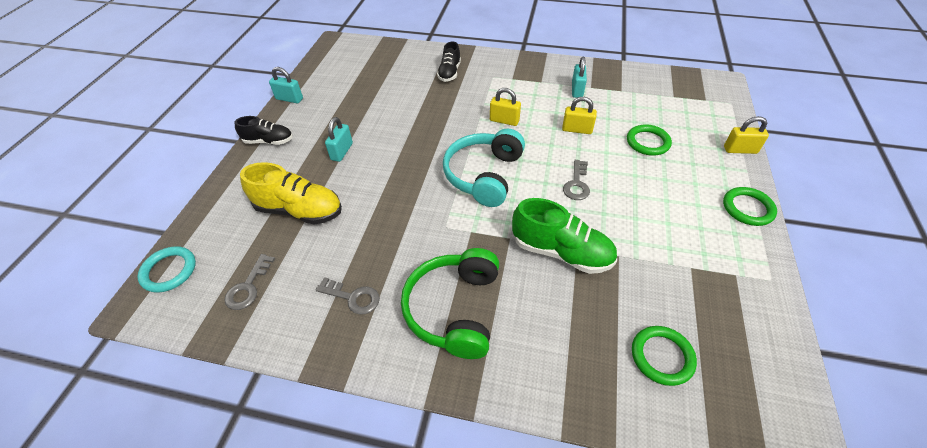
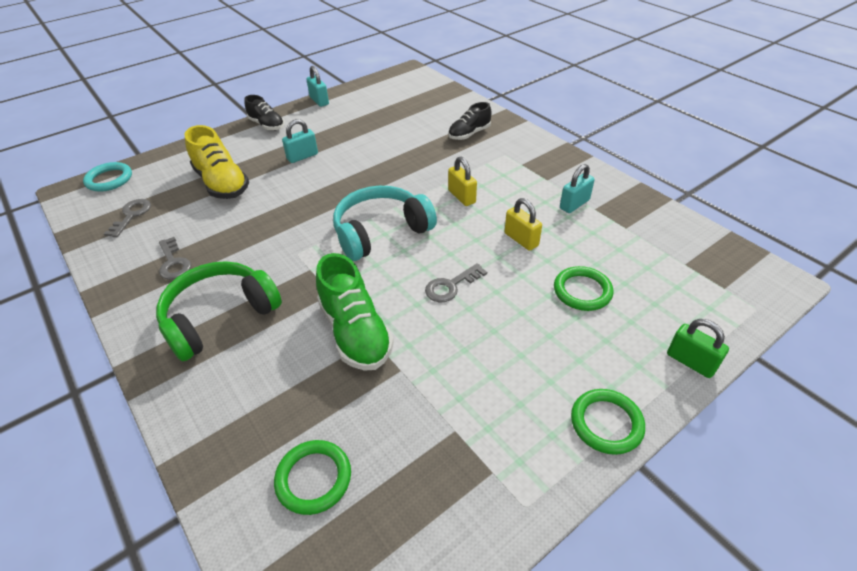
camera: 40 degrees right, 5 degrees down
(248, 287) = (131, 215): grey key -> grey key turned 135 degrees clockwise
(740, 150) = (690, 362): yellow padlock -> green padlock

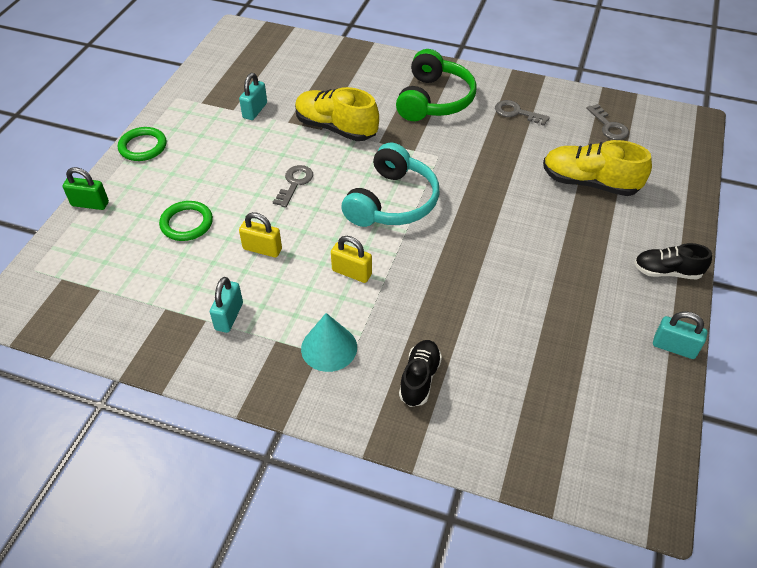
camera: 145 degrees right, 5 degrees up
(109, 179) = (688, 142): turquoise ring -> none
(302, 156) = (564, 247): turquoise padlock -> turquoise padlock (255, 110)
(313, 478) = (292, 66): green ring -> none
(355, 332) = (336, 128): green shoe -> yellow shoe
(512, 164) = (329, 348): none -> turquoise cone

